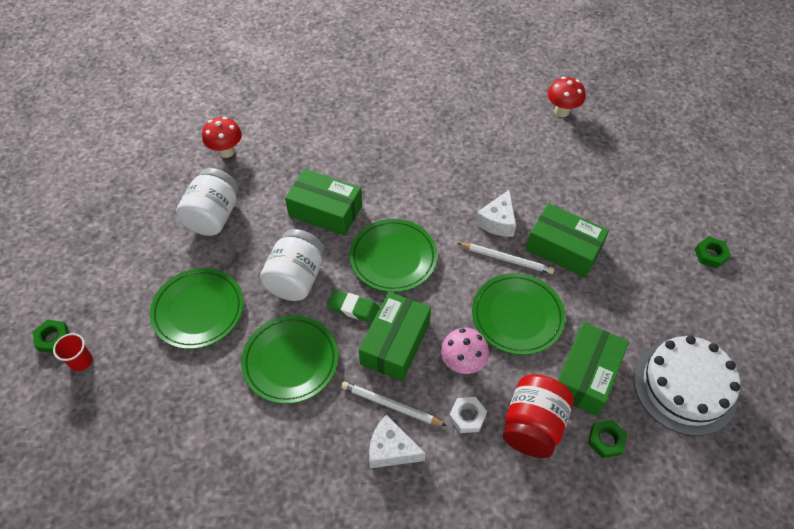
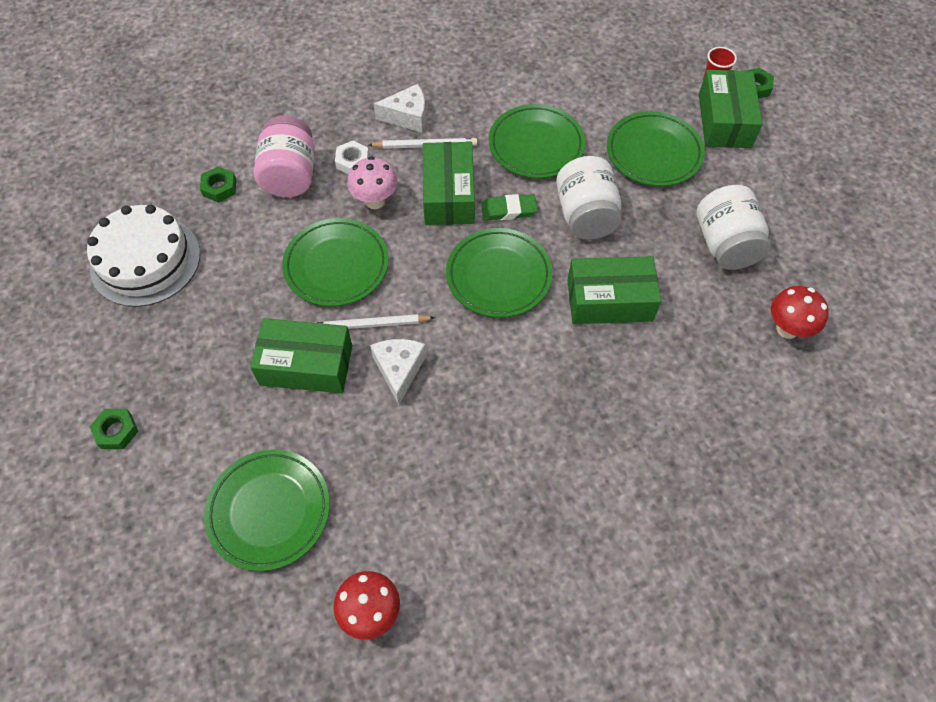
camera: 155 degrees right, 5 degrees up
(532, 425) = (290, 175): red jar -> pink jar
(586, 375) = (249, 235): green box -> green box (724, 121)
(609, 174) = (269, 511): none -> green plate

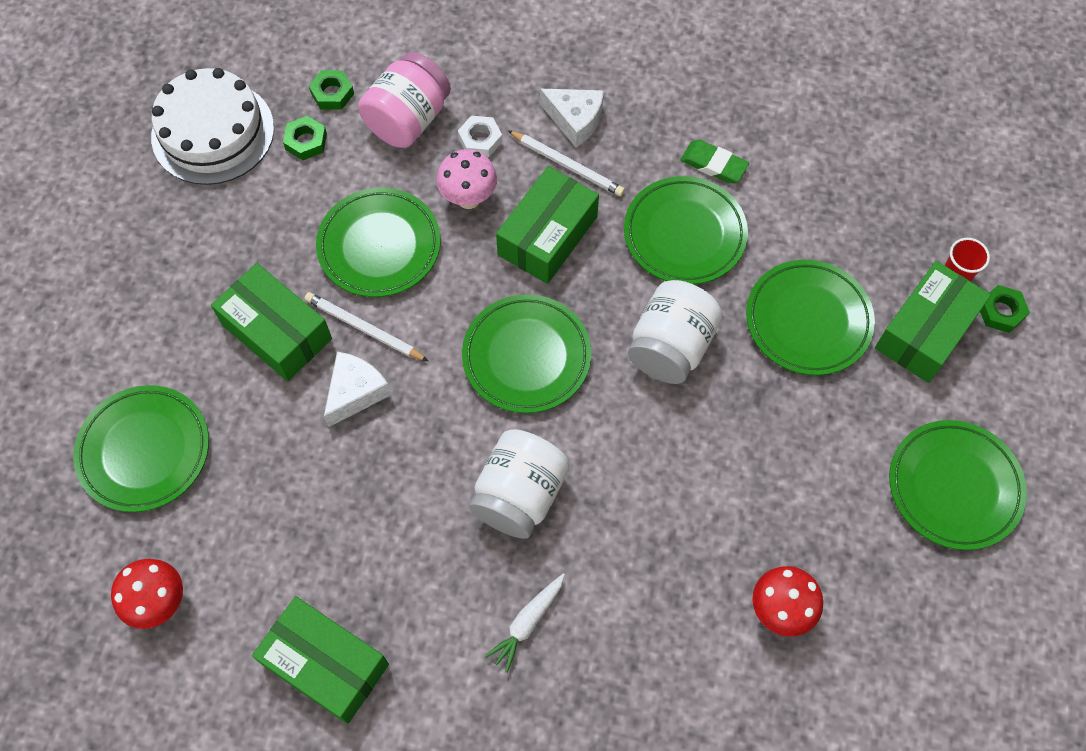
camera: 35 degrees right, 5 degrees up
(116, 431) = (75, 289): green nut -> green nut (306, 141)
(509, 210) = (595, 291): green eraser -> green eraser (713, 164)
(609, 300) = (617, 455): green box -> green box (325, 664)
(644, 442) = (527, 623): none -> white carrot
(725, 244) = (795, 474): white jar -> white jar (519, 495)
(817, 196) = (954, 487): none -> green plate

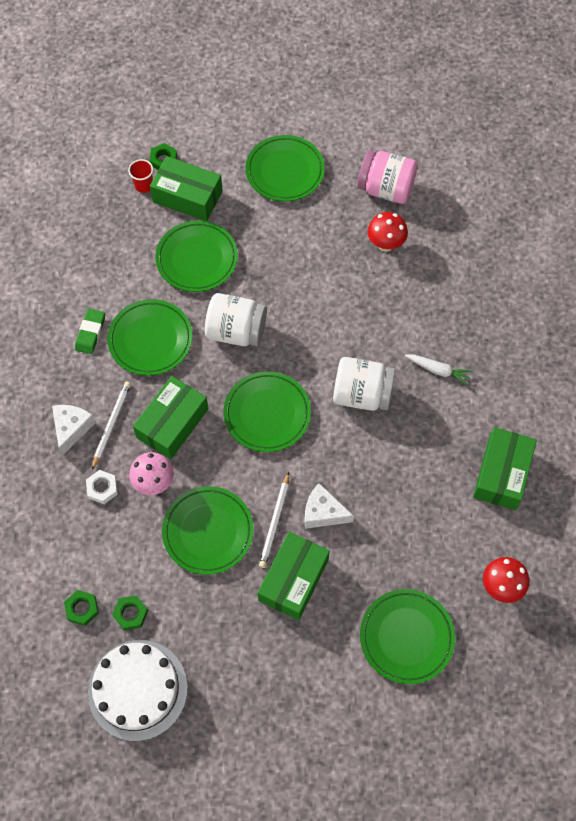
camera: 105 degrees left, 0 degrees up
(408, 120) = (95, 544): pink jar -> pink jar (386, 189)
(547, 236) = (172, 423): green box -> green box turned 75 degrees counterclockwise

